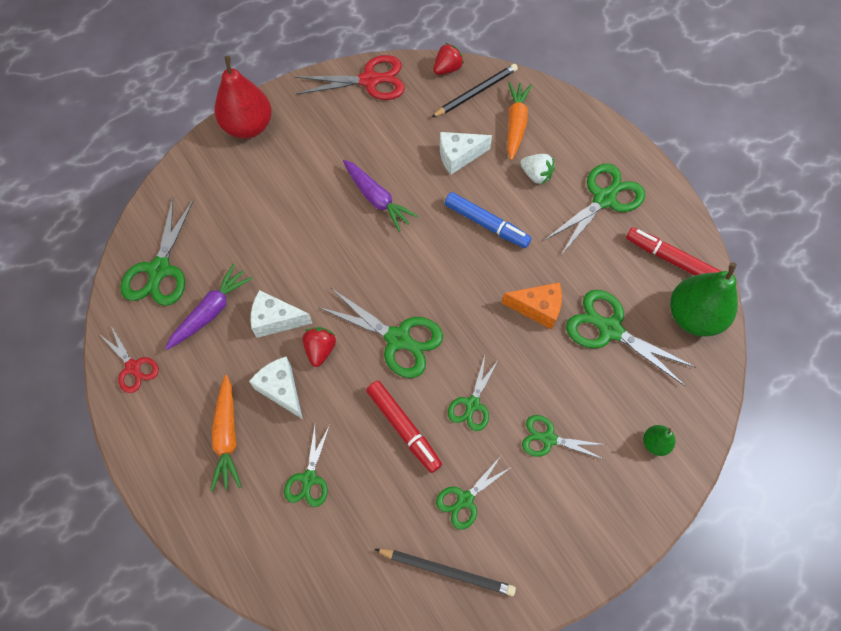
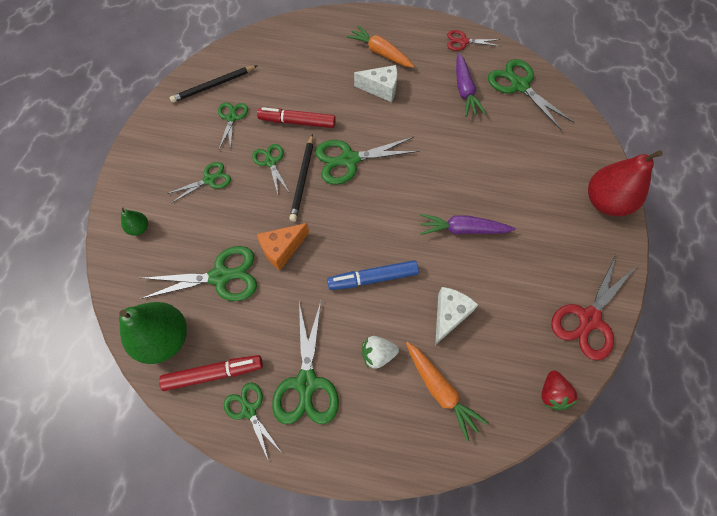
camera: 135 degrees right, 0 degrees up
(276, 320) = (426, 114): white cheese -> none
(309, 478) = (320, 68): green scissors -> green scissors (249, 410)
(320, 350) = (385, 120): red strawberry -> none
(476, 92) = (504, 392): black pencil -> black pencil (303, 179)

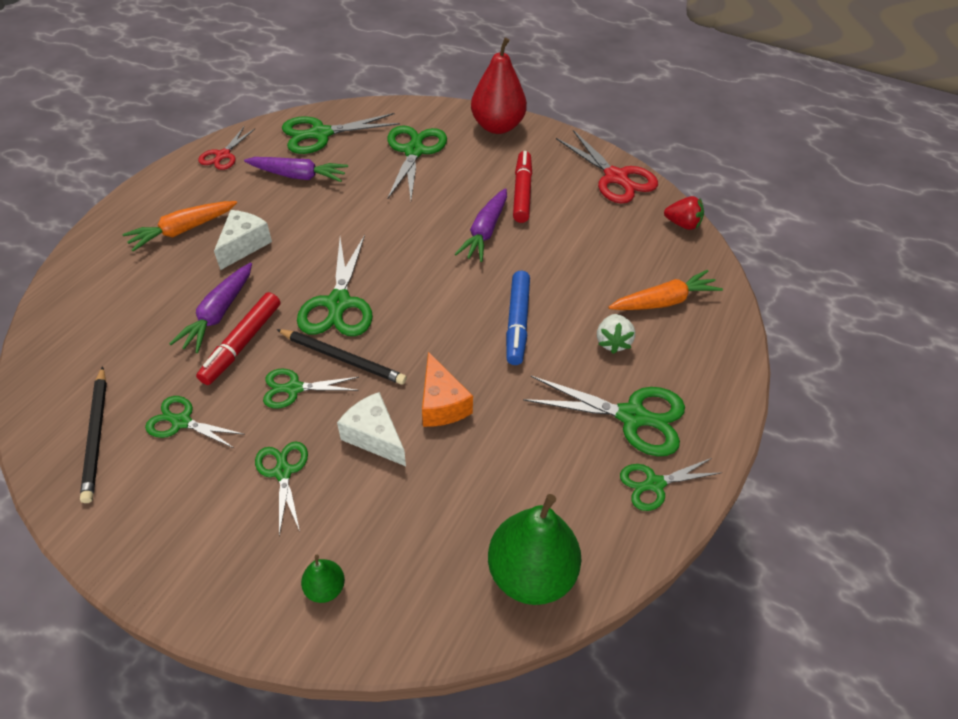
camera: 75 degrees left, 15 degrees down
(214, 374) = (598, 516): red marker -> red marker (522, 192)
(220, 276) = (456, 485): green scissors -> green scissors (414, 151)
(317, 101) = (218, 314): none -> purple carrot
(449, 315) = (583, 271): white cheese -> white cheese (374, 436)

